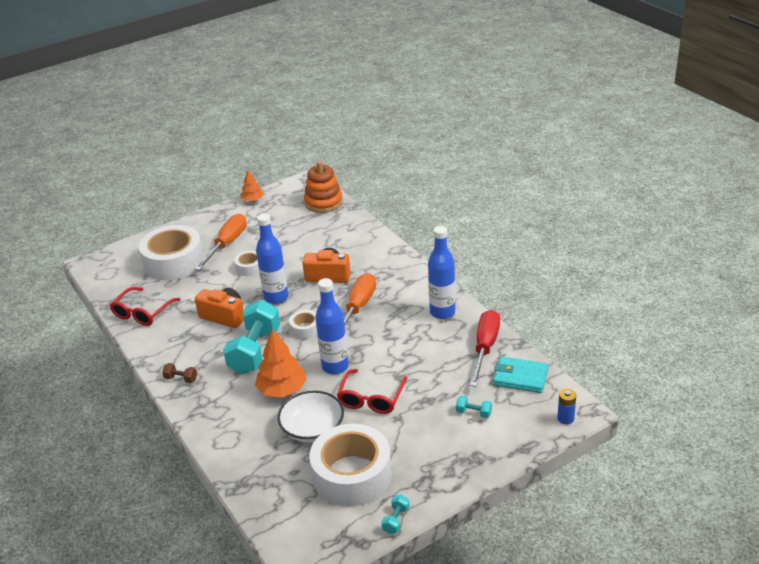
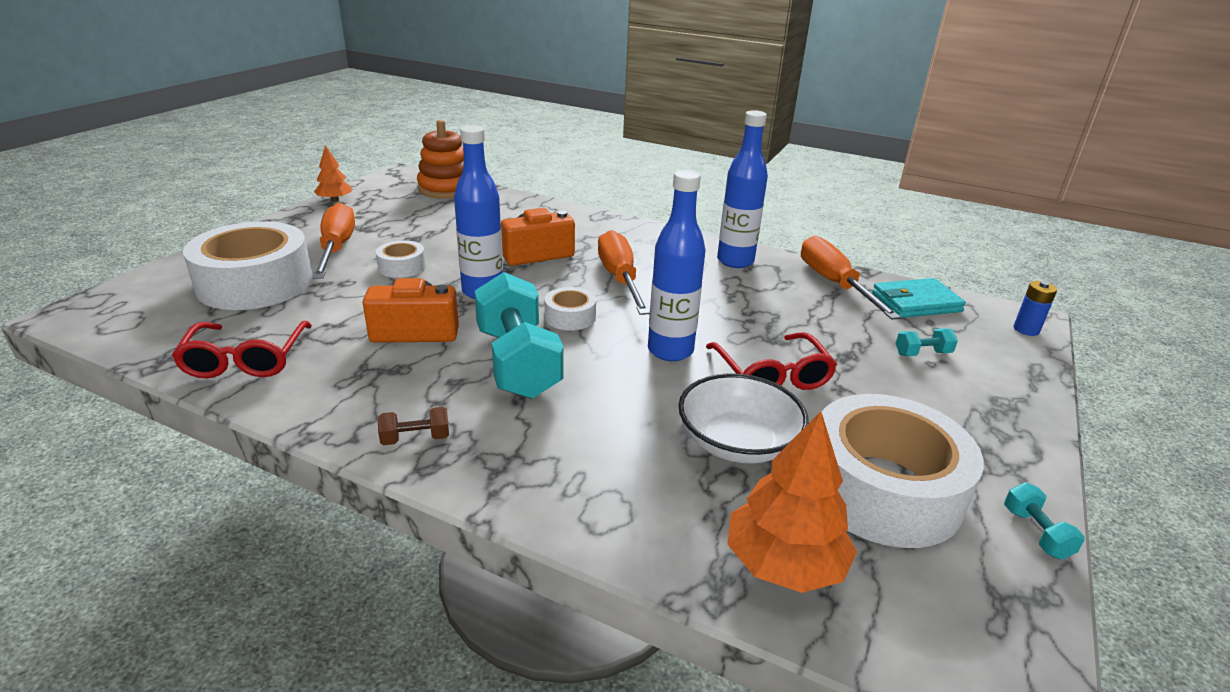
camera: 35 degrees left, 5 degrees down
(282, 389) = (622, 402): orange tree -> orange tree (784, 564)
(485, 348) = (834, 284): red screwdriver -> orange screwdriver

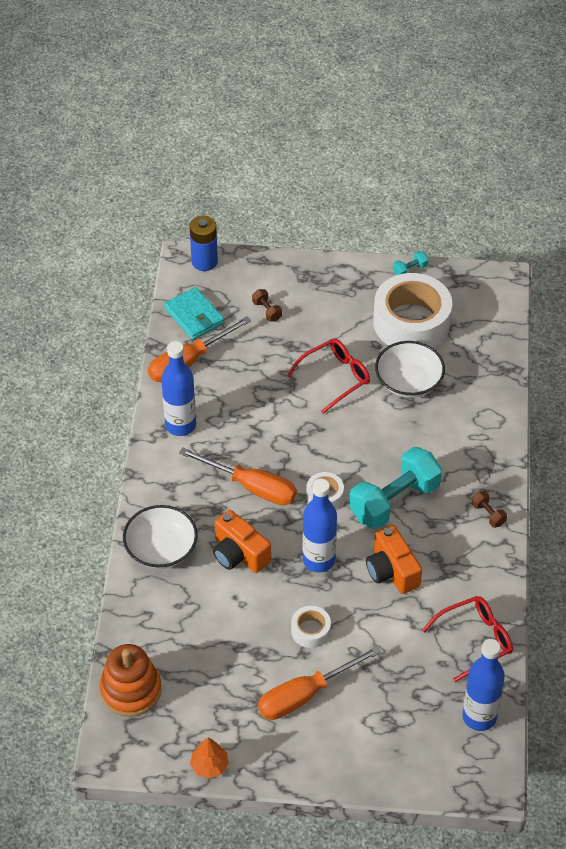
camera: 110 degrees left, 20 degrees up
(255, 283) = (389, 708): white tape -> none
(579, 224) = (161, 549): none -> white bowl
(620, 279) = (251, 487): orange screwdriver -> orange screwdriver turned 120 degrees counterclockwise
(670, 351) = (336, 431): blue bottle -> blue bottle (479, 717)
(784, 564) = (481, 351): orange tree -> none
(922, 353) = (267, 311): turquoise dumbbell -> brown dumbbell
(1026, 330) = (204, 261): blue battery -> blue battery, size x1.59

